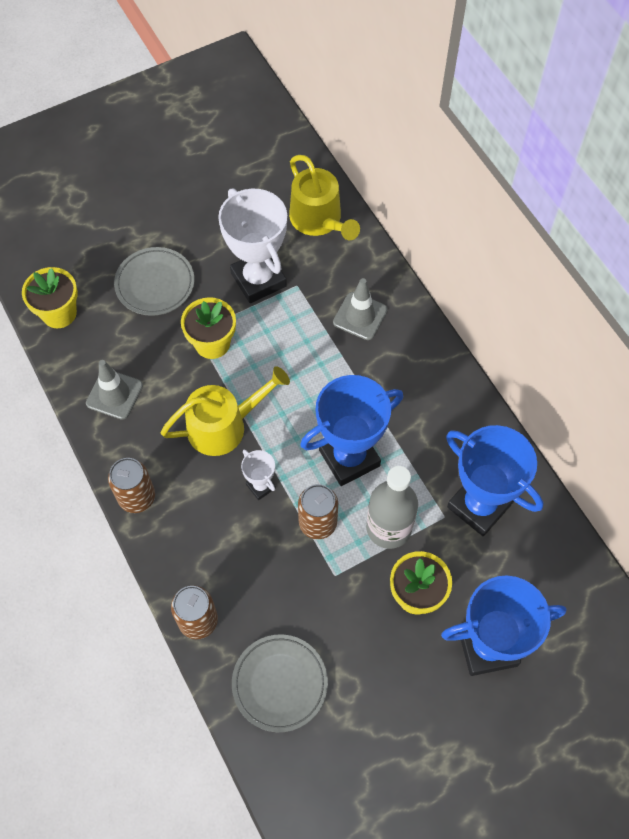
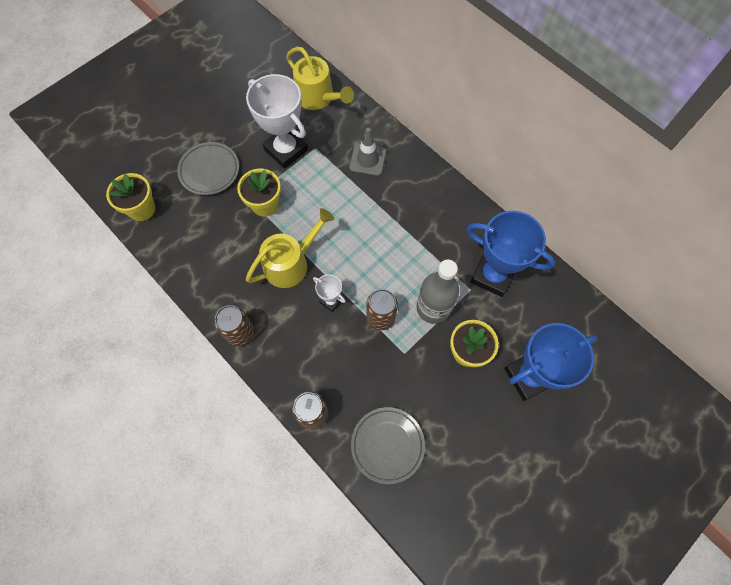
camera: 15 degrees left, 5 degrees up
(114, 394) = (201, 260): grey traffic cone -> none
(349, 458) = (389, 264): blue trophy -> none

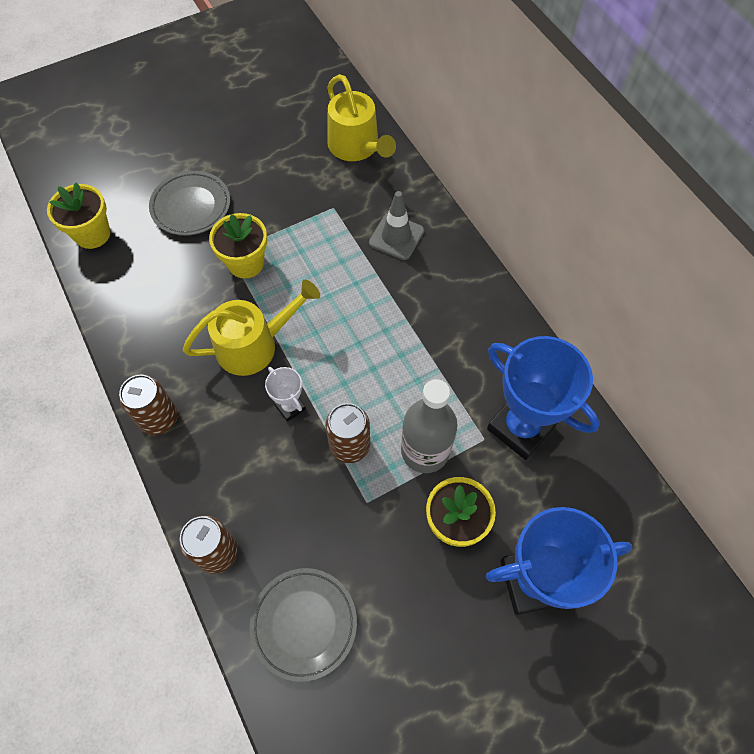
camera: 15 degrees right, 5 degrees down
(286, 150) = (295, 202): white trophy -> none

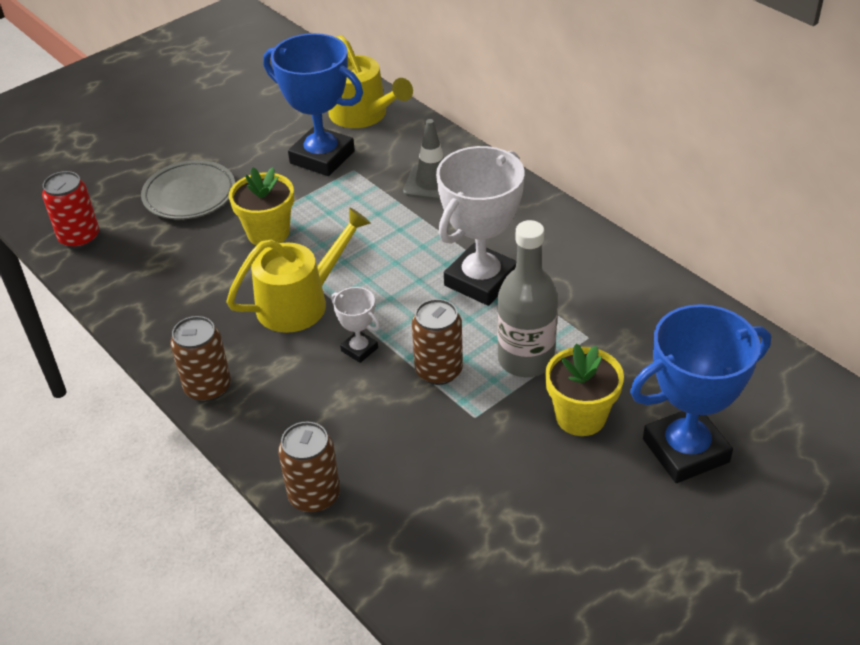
camera: 10 degrees left, 20 degrees down
(92, 234) = (79, 238): yellow flower pot -> red can
(304, 624) = (438, 541): grey plate -> none
(410, 355) = (481, 280): none -> white trophy
(520, 427) = (625, 320): blue trophy -> blue trophy (322, 157)

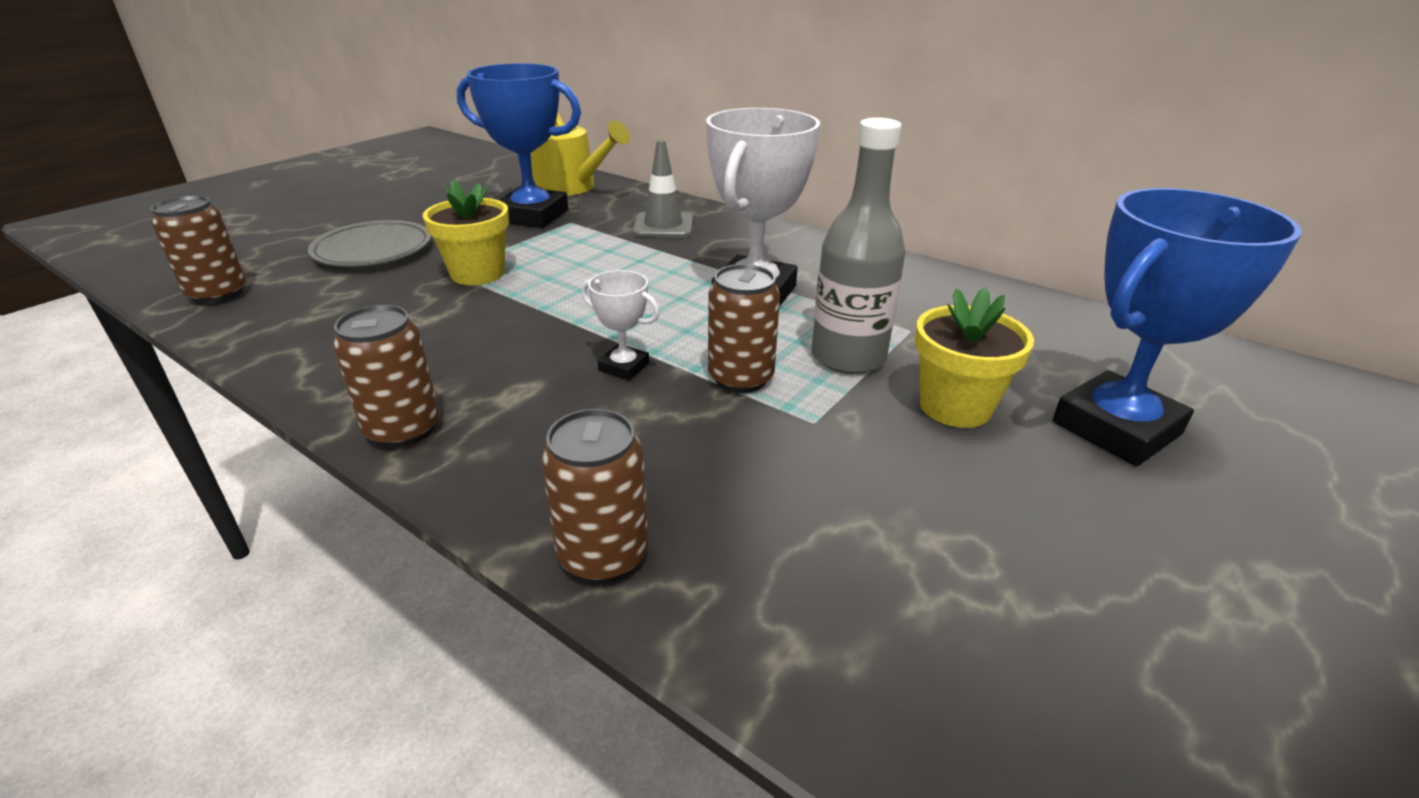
camera: 15 degrees left, 10 degrees down
(79, 238) = (218, 294): red can -> brown can
(300, 302) = (530, 329): yellow watering can -> none

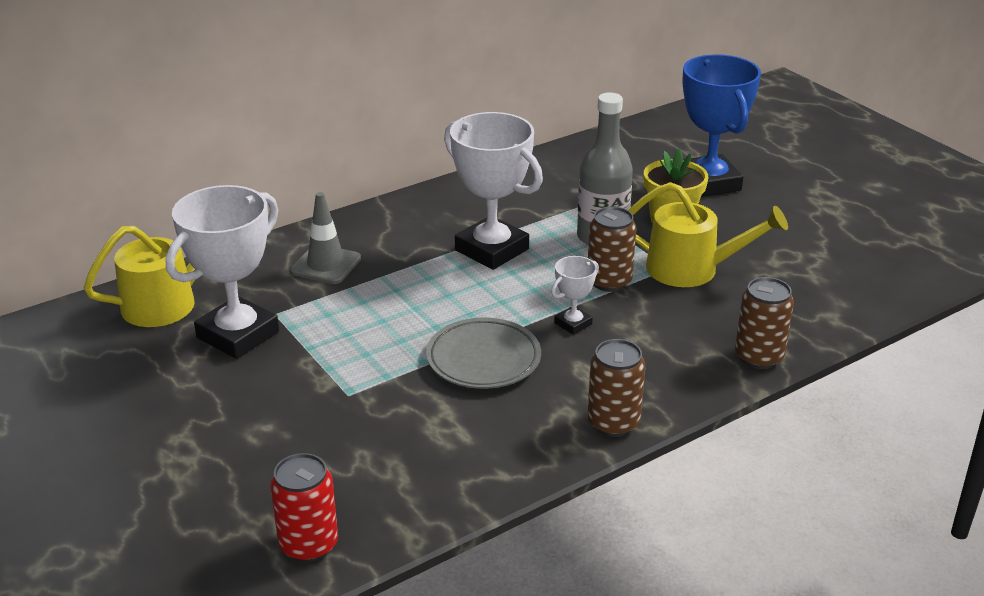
camera: 70 degrees left, 0 degrees up
(218, 294) = (309, 544): brown can -> red can
(373, 250) = (260, 442): grey plate -> grey plate (483, 359)
(477, 274) = (366, 378): yellow flower pot -> none
(532, 216) = (238, 334): blue trophy -> white trophy
(828, 445) = (691, 269): none -> yellow watering can

